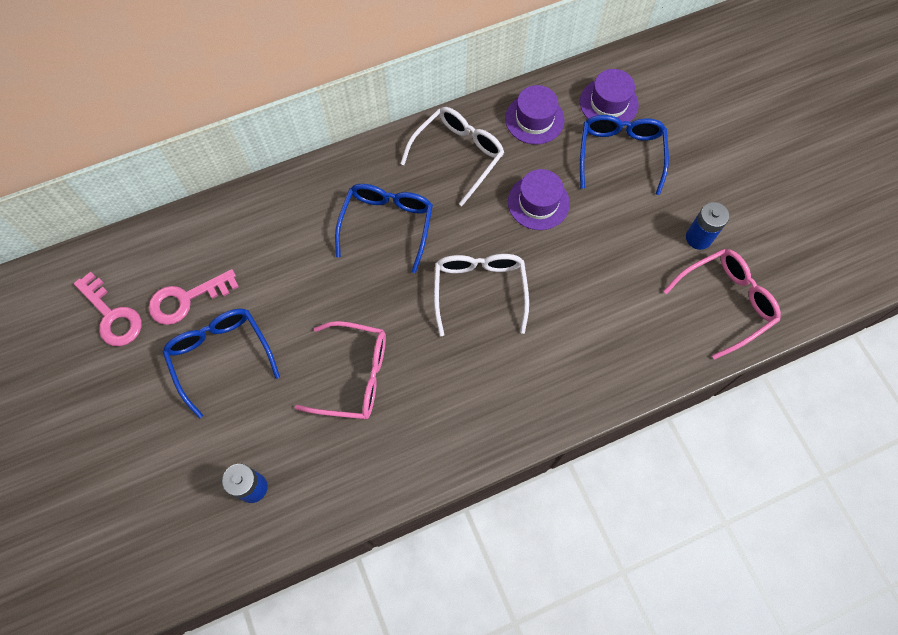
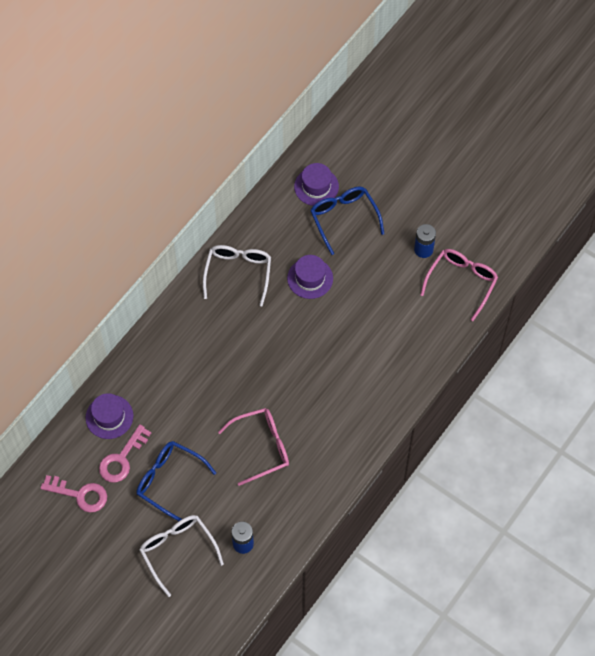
camera: 30 degrees left, 5 degrees down
(387, 224) = (221, 343): blue glasses -> none
(479, 290) = (306, 354): white glasses -> white glasses (177, 551)
(534, 119) = (274, 223): purple hat -> purple hat (109, 417)

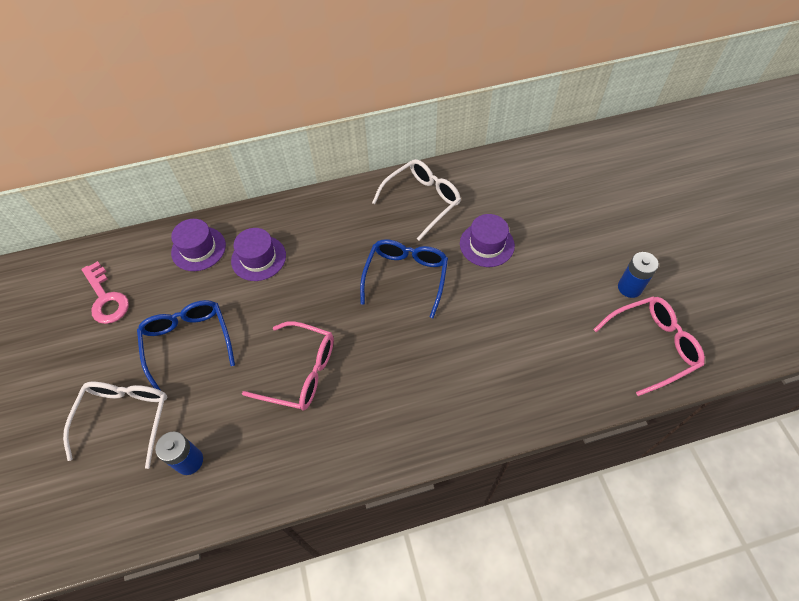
camera: 40 degrees right, 5 degrees down
(122, 459) = (171, 292): pink key -> none
(316, 186) = (557, 172): purple hat -> purple hat (258, 258)
(343, 218) = (564, 212): blue glasses -> blue glasses (406, 276)

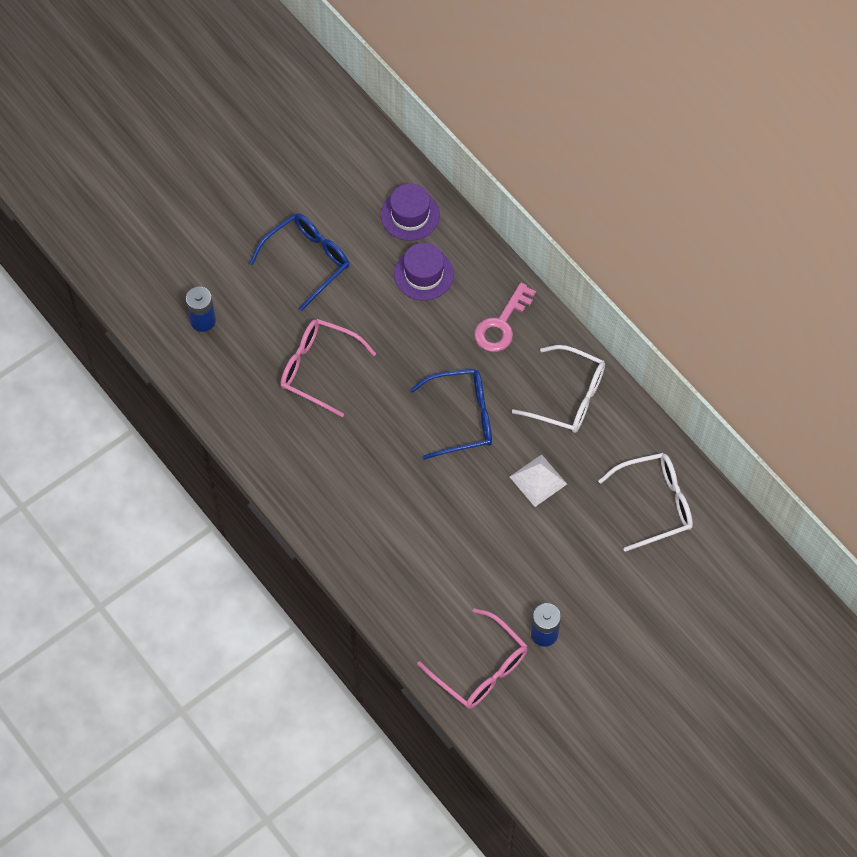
camera: 65 degrees right, 5 degrees up
(106, 298) = (320, 167): pink key -> pink key (501, 324)
(125, 417) = (218, 252): white glasses -> white glasses (655, 504)
(301, 372) = (318, 369): pink glasses -> pink glasses turned 120 degrees clockwise
(487, 244) = (538, 480): purple hat -> white pyramid

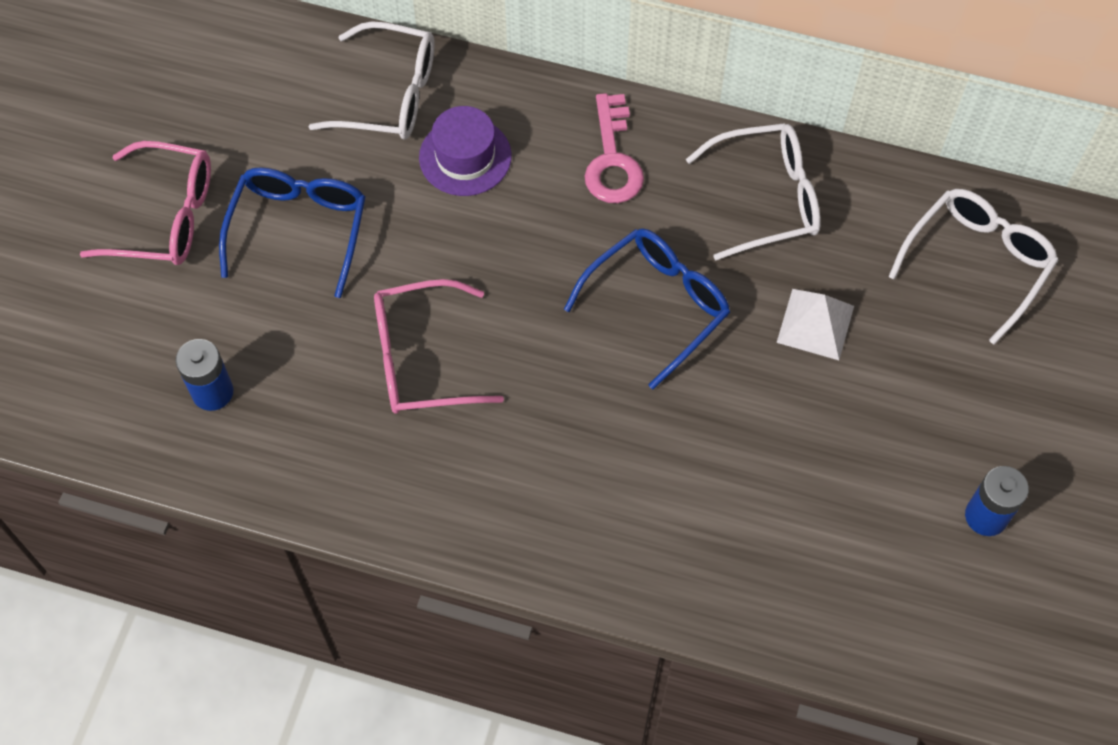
camera: 35 degrees left, 0 degrees up
(410, 215) = (390, 95): purple hat -> white glasses
(481, 669) = (947, 618): pink glasses -> pink glasses (166, 216)

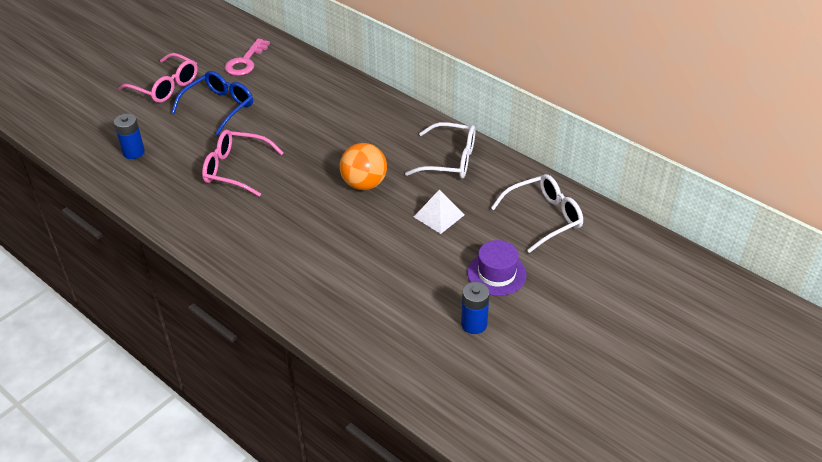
camera: 25 degrees right, 20 degrees down
(390, 95) = (298, 73): white glasses -> none
(465, 157) = (315, 103): purple hat -> purple hat (496, 274)
(612, 159) = (384, 124): pink key -> pink key (245, 61)
(658, 305) = (364, 184): blue glasses -> orange ball

